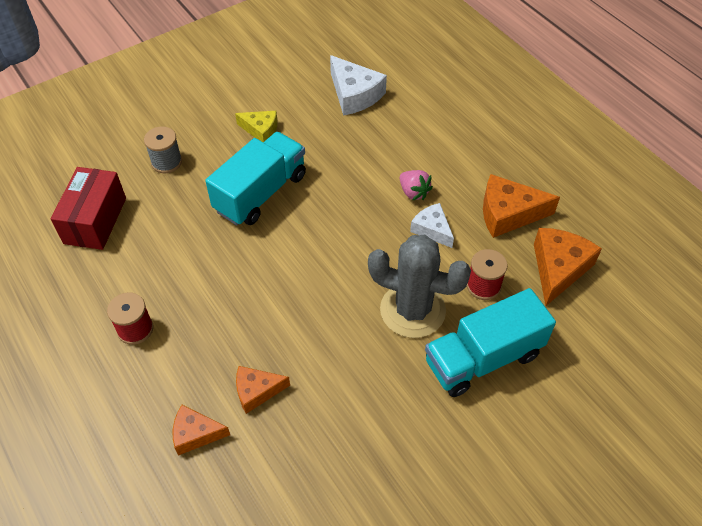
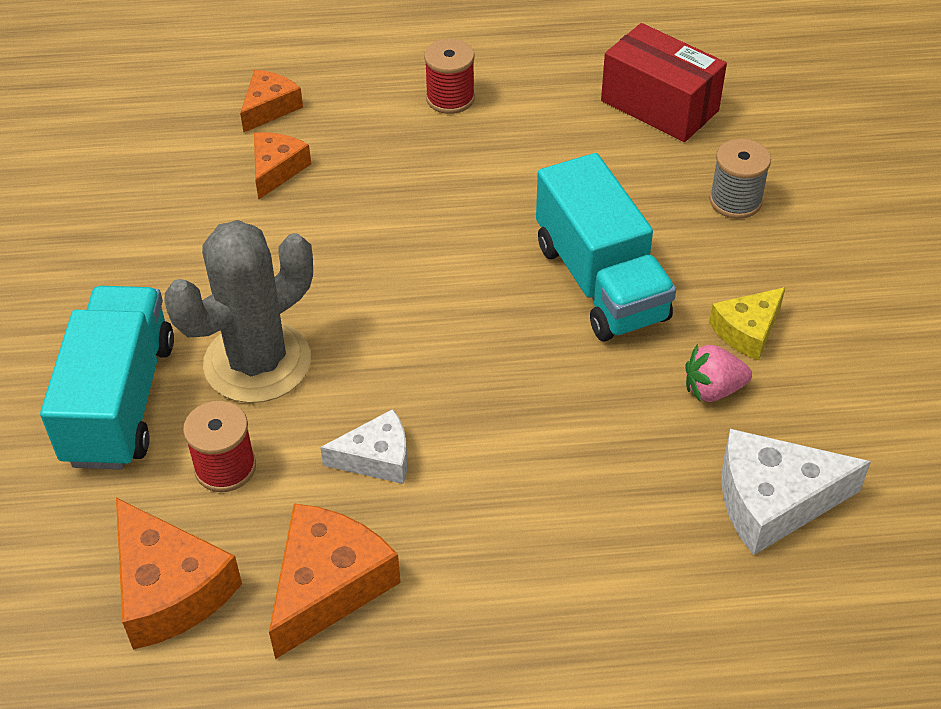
camera: 120 degrees right, 5 degrees down
(413, 192) = (470, 472): pink strawberry -> pink strawberry (713, 390)

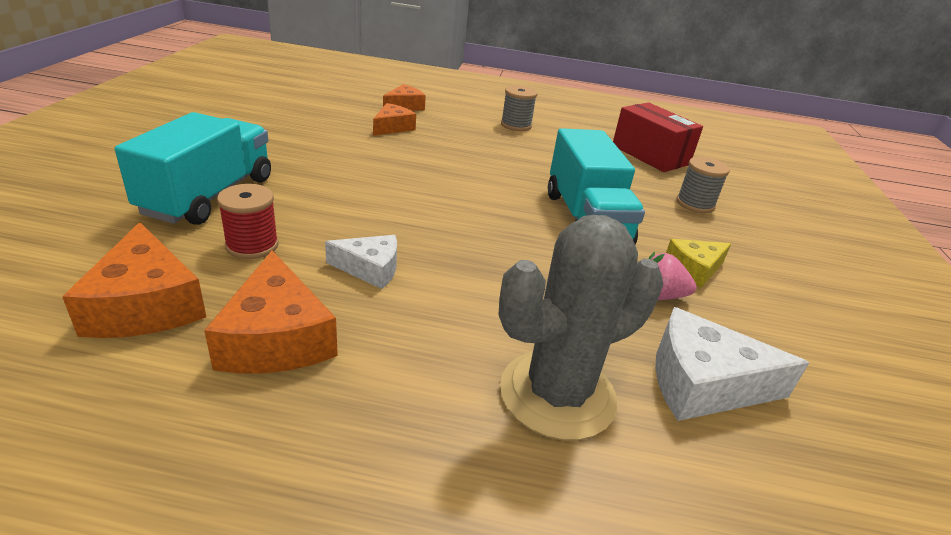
camera: 10 degrees right, 15 degrees down
(257, 362) = (318, 200): grey cactus -> grey cactus (557, 394)
(328, 586) = (276, 338): orange cheese -> orange cheese turned 120 degrees clockwise
(450, 98) = (516, 125): red spool -> grey spool

